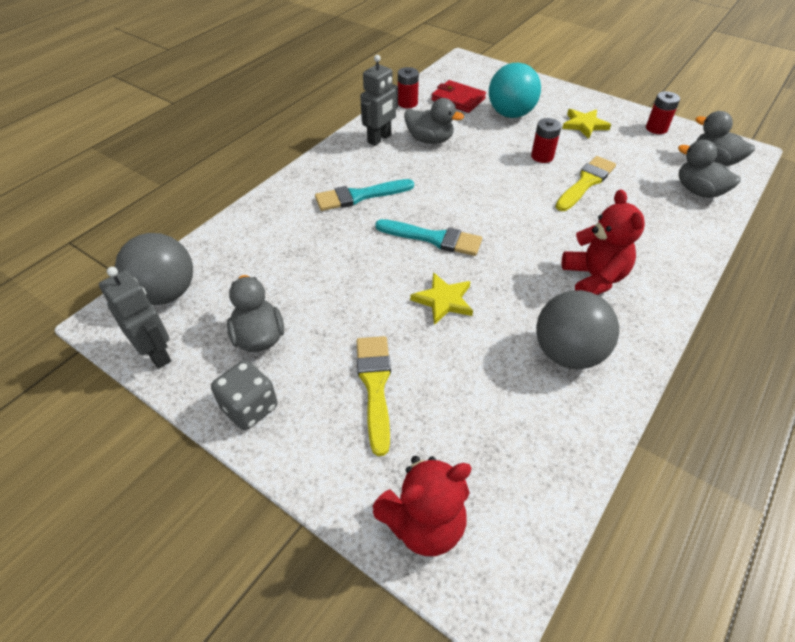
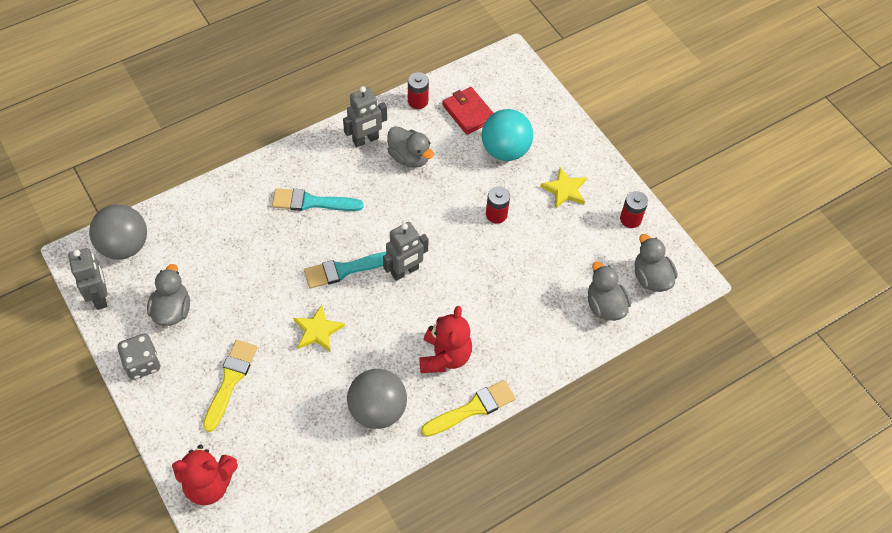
camera: 20 degrees right, 10 degrees up
(433, 238) = (345, 269): turquoise brush -> turquoise brush turned 120 degrees clockwise
(494, 222) = (405, 271): none -> grey robot
(586, 182) = (512, 259): yellow brush -> yellow brush (472, 408)

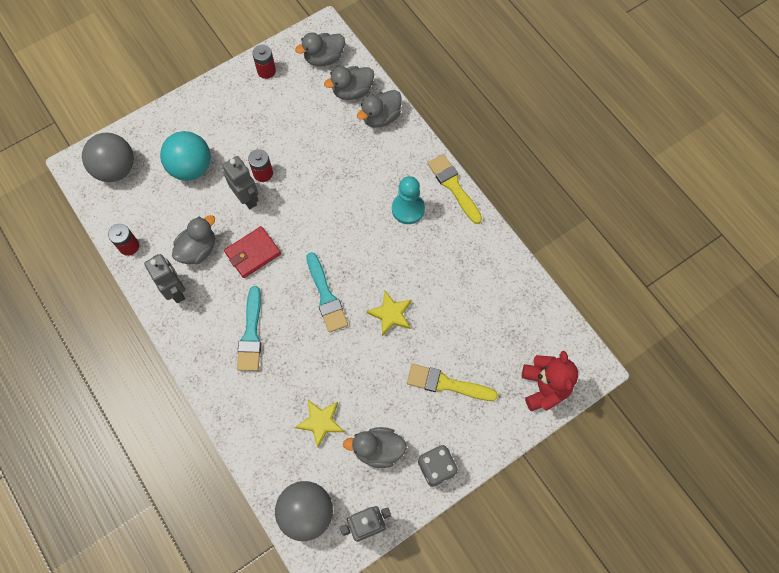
camera: 90 degrees left, 10 degrees up
(377, 410) = (462, 258): grey ball -> grey ball (116, 169)
(405, 271) = (326, 245): grey robot -> grey robot (247, 198)
(445, 356) = (408, 209): red teddy bear -> turquoise pawn
(468, 113) = (145, 200): red wallet -> red wallet (253, 253)
(564, 190) = (236, 120): yellow star -> yellow star (320, 422)
(569, 334) = (380, 117): none -> grey duck

